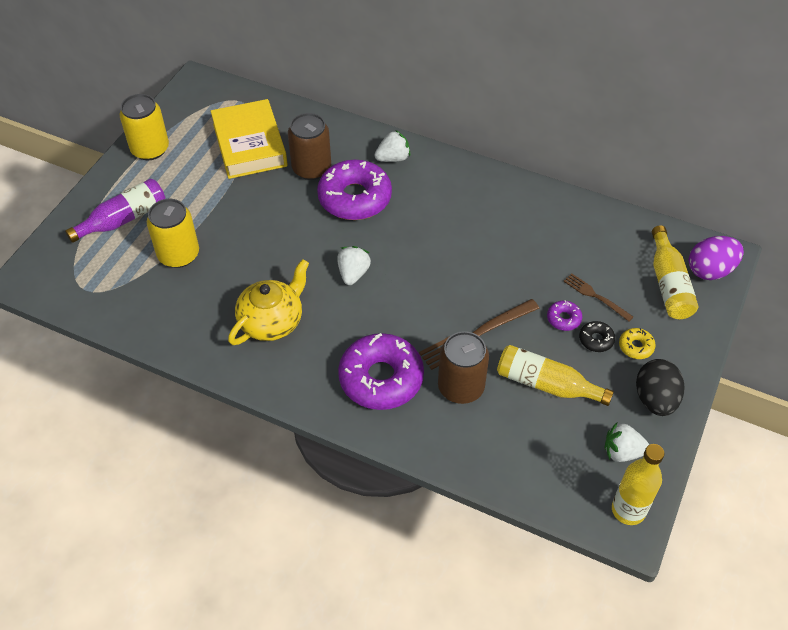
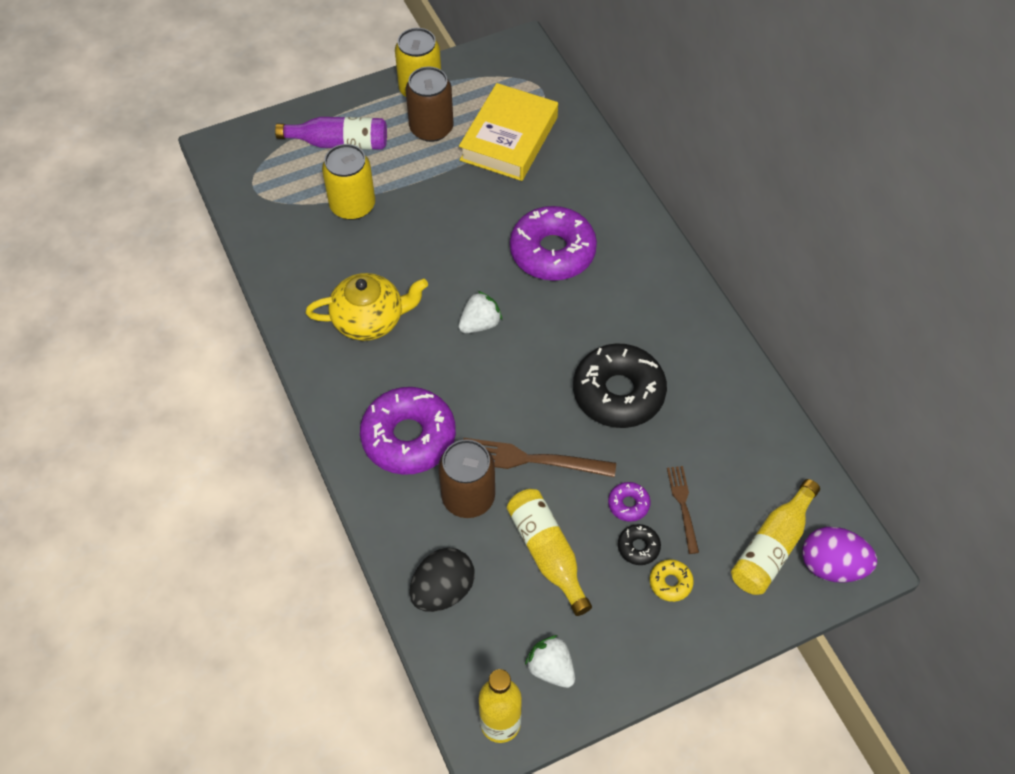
camera: 40 degrees right, 5 degrees up
(311, 168) = (542, 197): brown can -> brown can (431, 128)
(393, 158) = (627, 235): white strawberry -> none
(487, 257) = (618, 393): none -> black donut
(655, 399) = (634, 646): black egg -> black egg (443, 590)

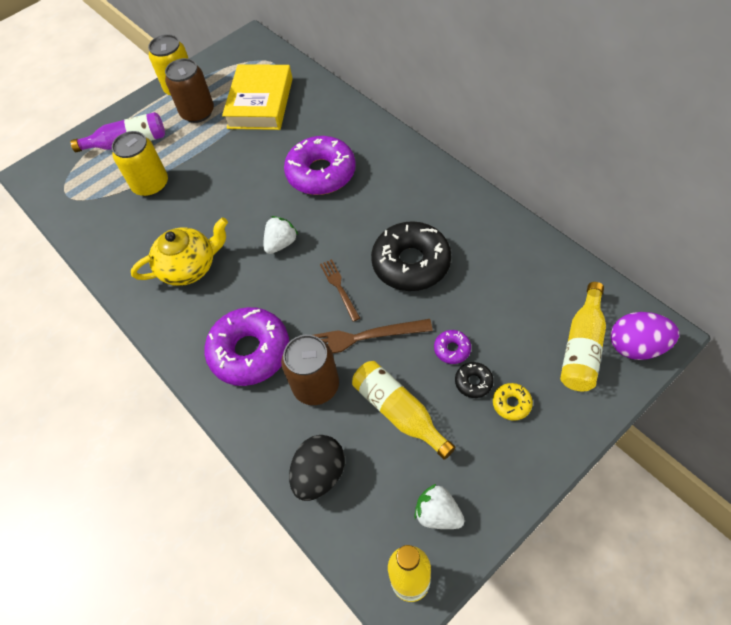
camera: 10 degrees left, 0 degrees up
(683, 505) = (497, 336): brown fork -> brown fork (339, 287)

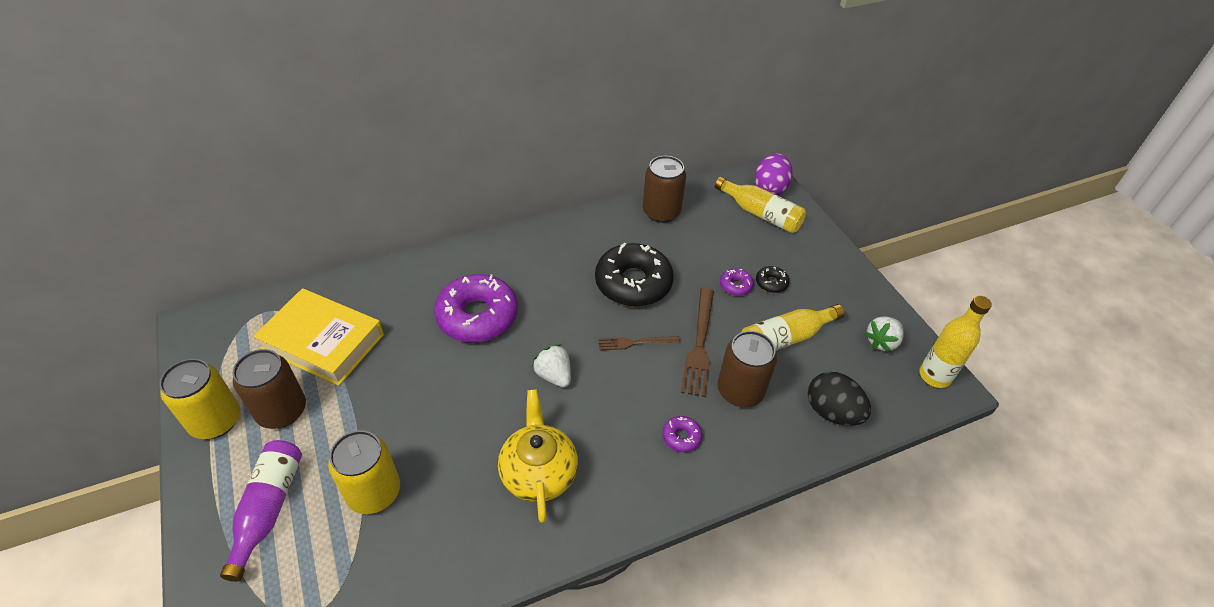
camera: 80 degrees left, 10 degrees down
(250, 352) = (681, 437): purple donut -> purple donut, size x0.43
(511, 404) = (797, 268): yellow donut -> none
(525, 255) = (661, 212): none -> brown can

